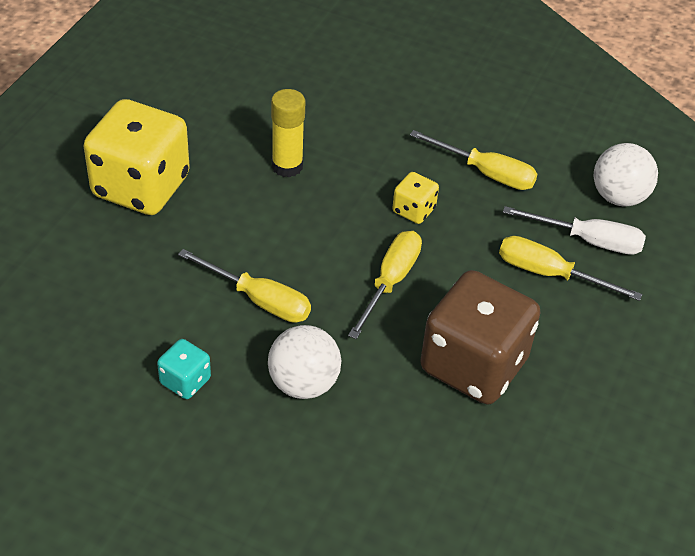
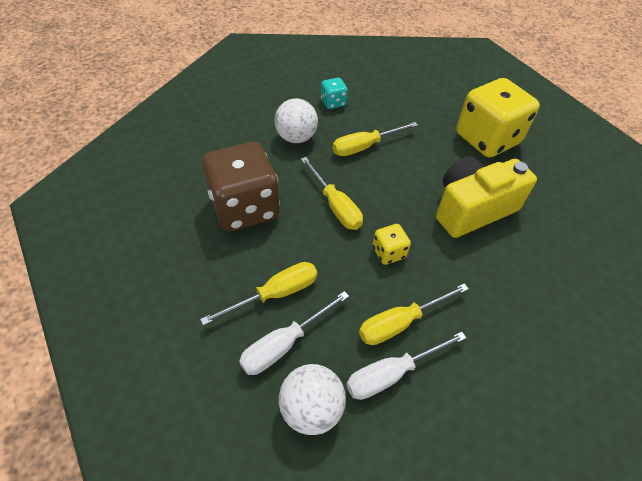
camera: 125 degrees right, 5 degrees up
(287, 166) = (472, 209): yellow glue stick -> yellow camera
(539, 161) = (391, 373): none -> white screwdriver

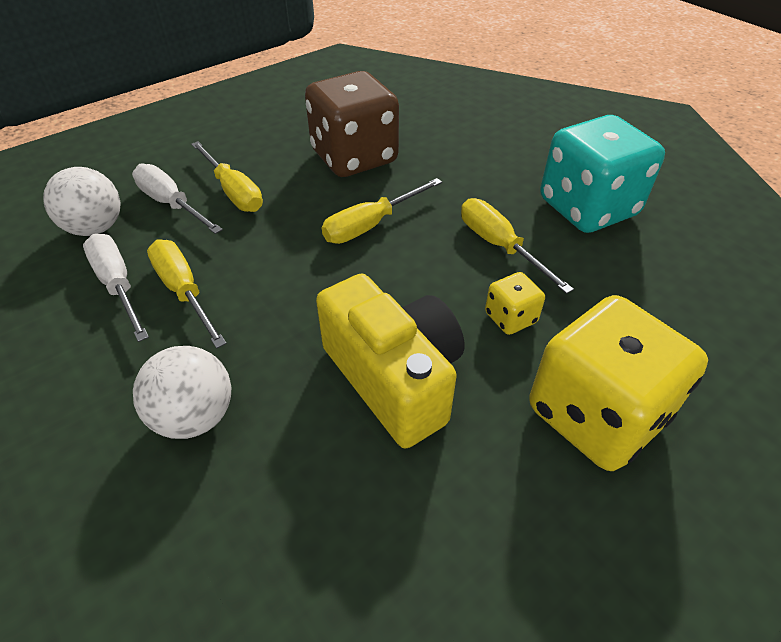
camera: 85 degrees right, 5 degrees down
(296, 137) = (490, 181): white ball -> white ball (195, 416)
(333, 102) = (587, 208): turquoise dice -> turquoise dice, size x2.25
(388, 252) = (295, 278): yellow dice -> yellow dice (510, 318)

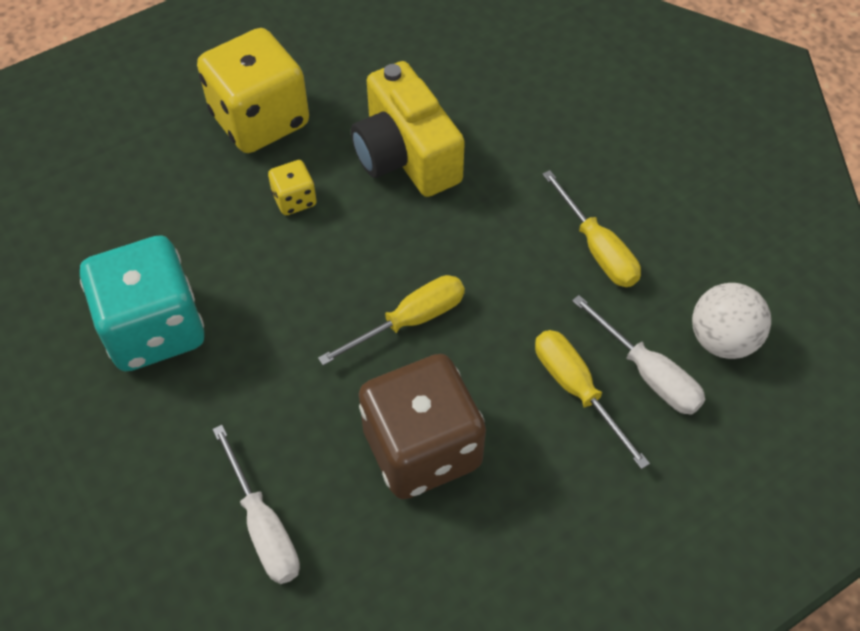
camera: 175 degrees left, 10 degrees up
(118, 285) = (664, 260): white screwdriver -> white screwdriver (263, 526)
(195, 416) = (558, 138): white ball -> none
(499, 246) = (276, 281): yellow screwdriver -> none

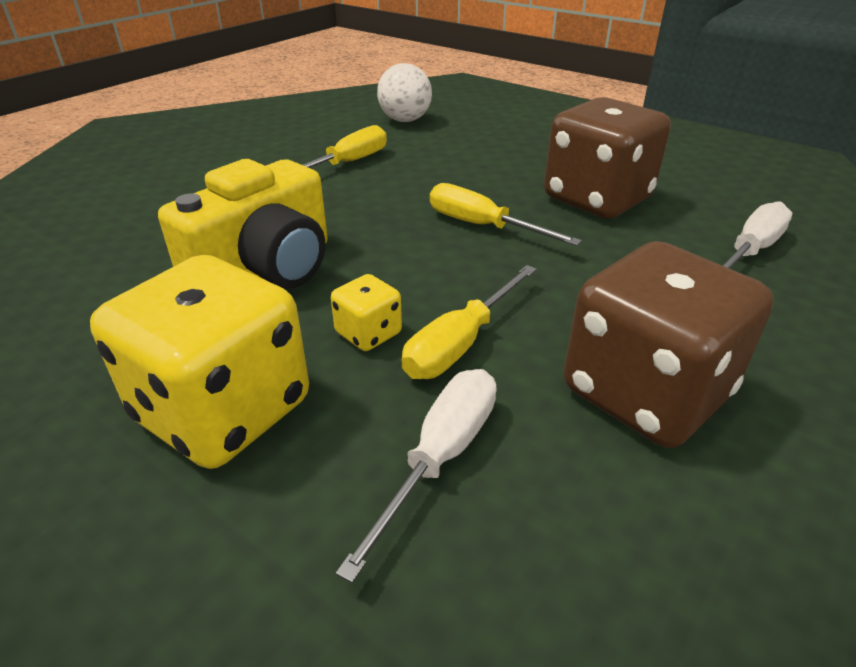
camera: 110 degrees left, 20 degrees down
(154, 329) = (645, 393): turquoise dice -> brown dice
(576, 390) = (487, 155): yellow screwdriver -> yellow screwdriver (460, 343)
(648, 373) = (451, 136): white screwdriver -> white screwdriver (440, 457)

